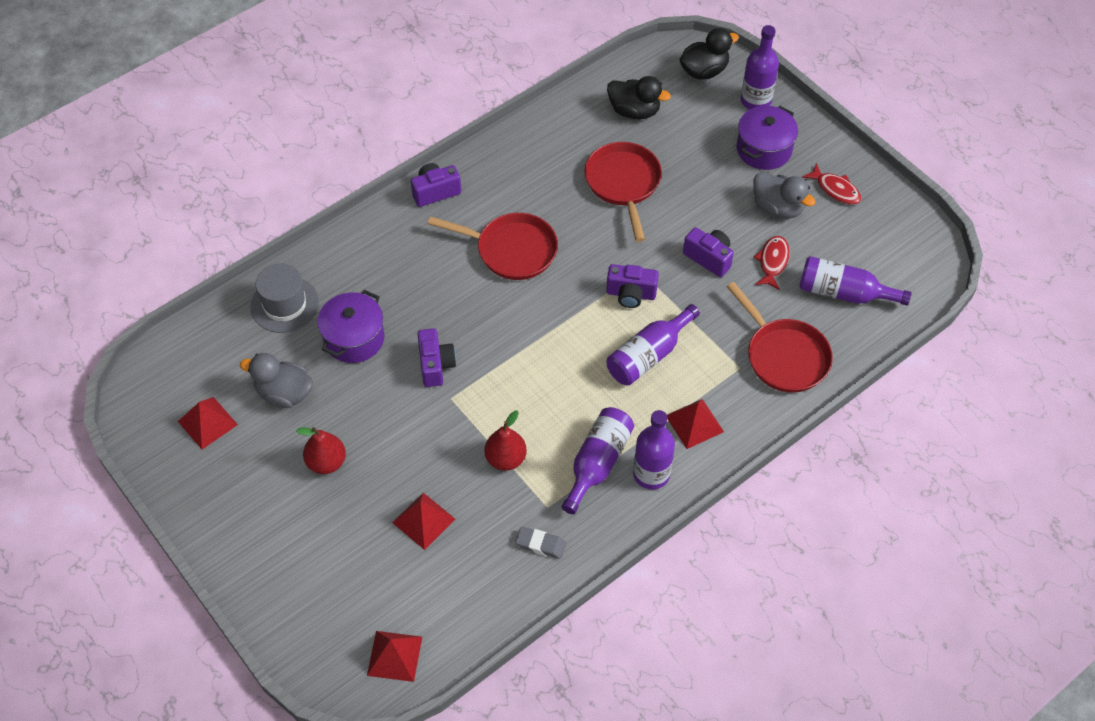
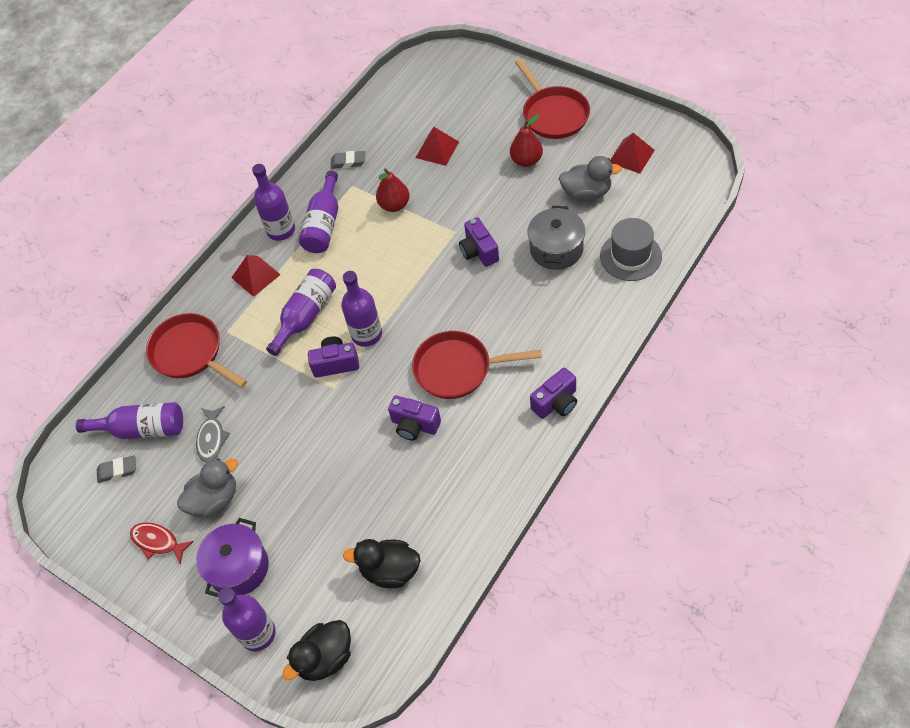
camera: 170 degrees right, 0 degrees up
(354, 338) = (556, 249): purple pot -> grey pot
(394, 656) = (420, 76): red pyramid -> none
(589, 314) = (366, 334): none -> purple bottle
(623, 184) = (375, 474): red pan -> red pan (553, 114)
(709, 258) = (272, 422): purple camera -> purple camera (414, 425)
(772, 262) = (212, 438): red fish -> grey fish
(777, 208) = (214, 500): grey duck -> grey duck turned 120 degrees clockwise
(871, 261) = (117, 471): none -> grey eraser

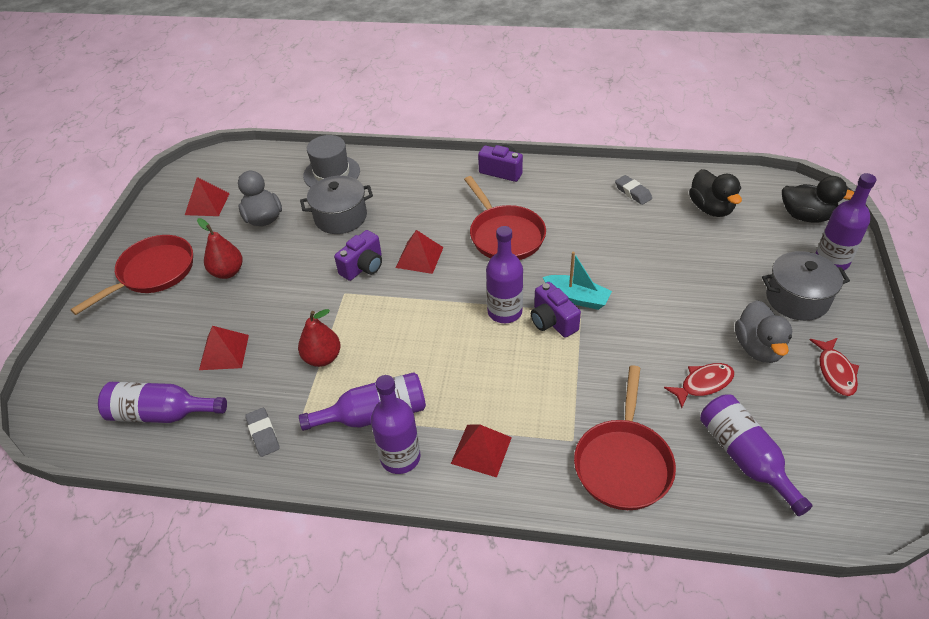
camera: 120 degrees left, 10 degrees down
(117, 471) = (806, 453): grey eraser -> grey eraser (633, 192)
(212, 438) = (703, 384): grey fish -> red fish
(214, 500) = (758, 348): grey duck -> grey duck turned 120 degrees counterclockwise
(239, 568) = (797, 299): purple pot -> grey pot
(306, 316) = (511, 372): purple bottle -> purple bottle (161, 413)
(349, 393) = (577, 298): none -> turquoise boat
(414, 425) = (578, 241): purple camera -> none
(467, 294) = (419, 257): none -> red pyramid

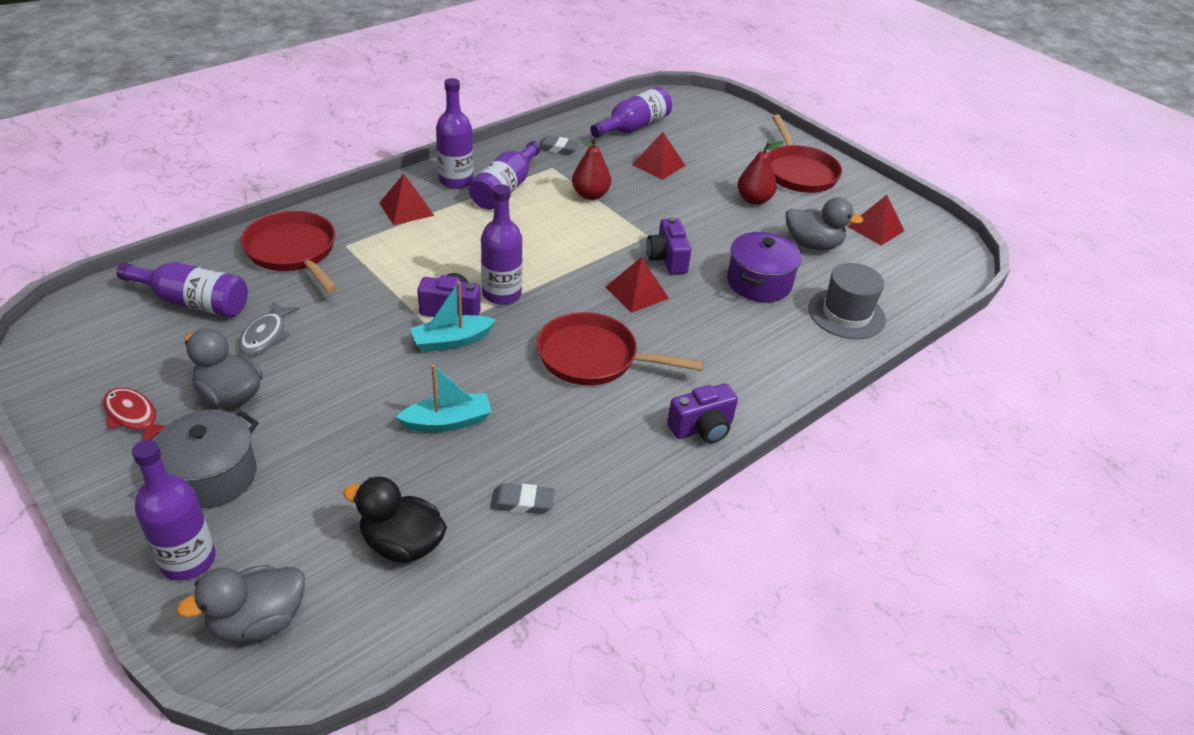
camera: 125 degrees right, 5 degrees down
(340, 217) = (759, 283): grey pot -> purple pot
(631, 250) = (448, 422): none -> turquoise boat
(703, 384) = (266, 335): red fish -> grey fish
(806, 216) = (258, 621): black duck -> grey duck

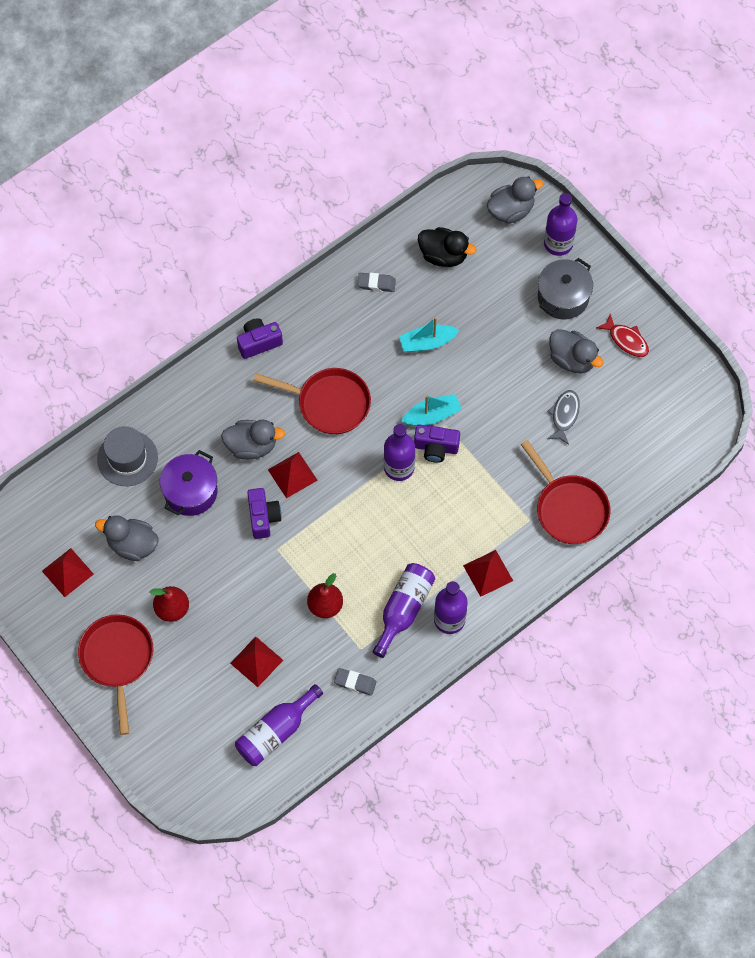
camera: 175 degrees left, 25 degrees up
(193, 302) = (626, 446): purple bottle -> none
(692, 319) = (251, 446): none -> grey duck

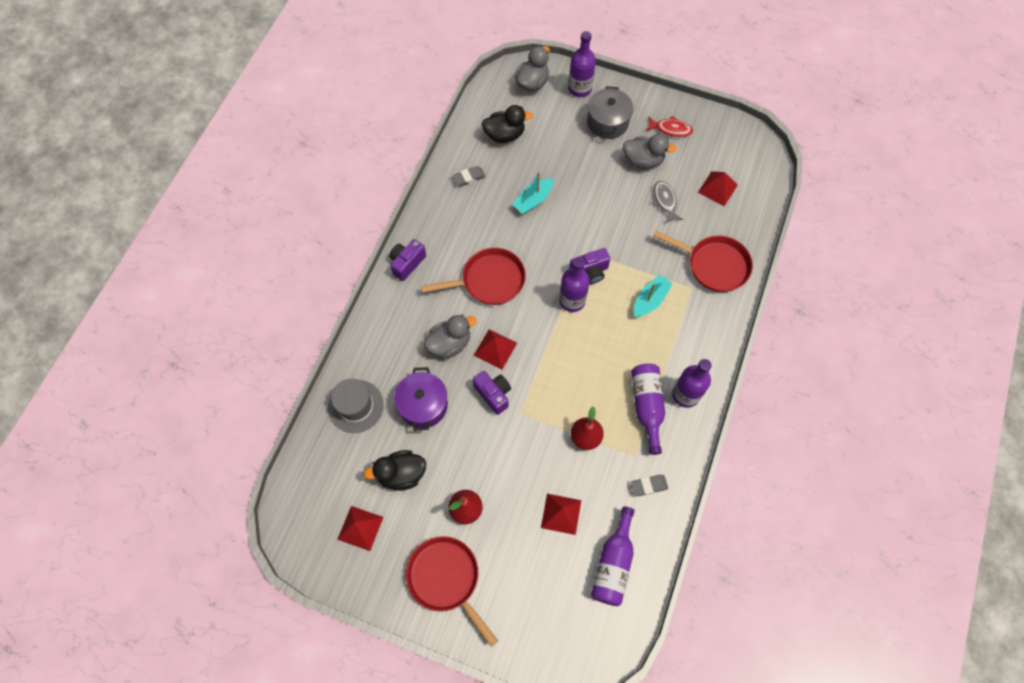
camera: 30 degrees left, 0 degrees up
(132, 545) = (401, 474): grey duck -> black duck
(432, 415) = (571, 250): turquoise boat -> turquoise boat (650, 300)
(488, 573) = (689, 343): red pyramid -> red pyramid (717, 188)

